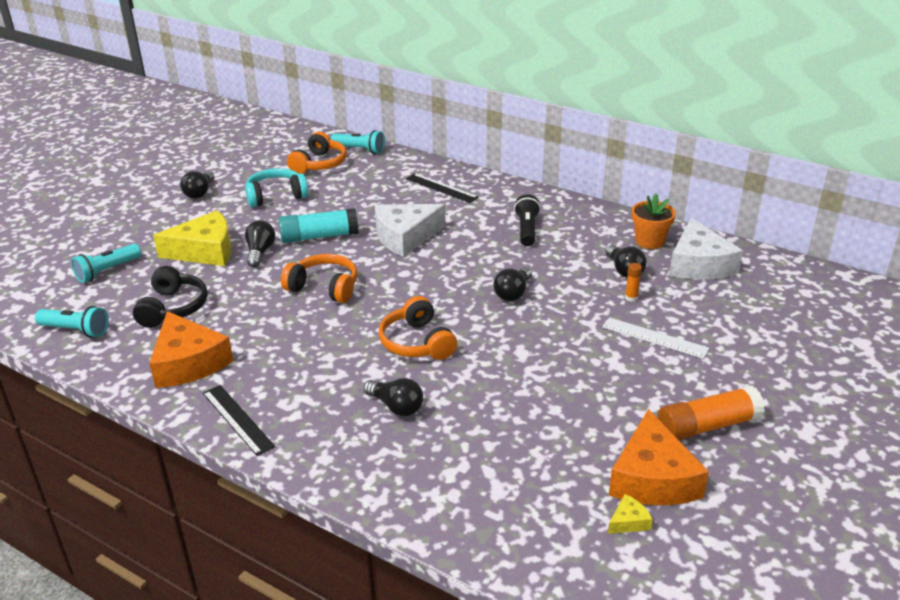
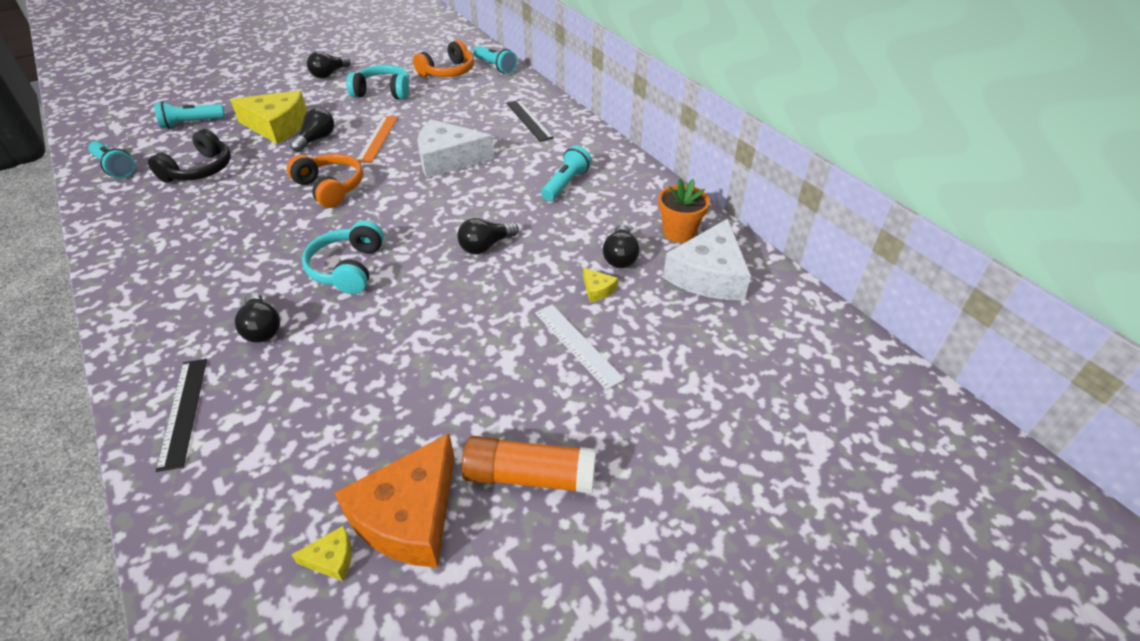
camera: 25 degrees right, 10 degrees up
(188, 362) = (156, 223): orange cheese -> none
(237, 419) = (131, 290): black ruler -> black ruler (183, 411)
(319, 236) = (377, 138): turquoise glue stick -> orange ruler
(417, 342) = (348, 268): orange headphones -> turquoise headphones
(527, 230) = (566, 183): black flashlight -> turquoise flashlight
(631, 298) = (597, 290): orange glue stick -> yellow cheese

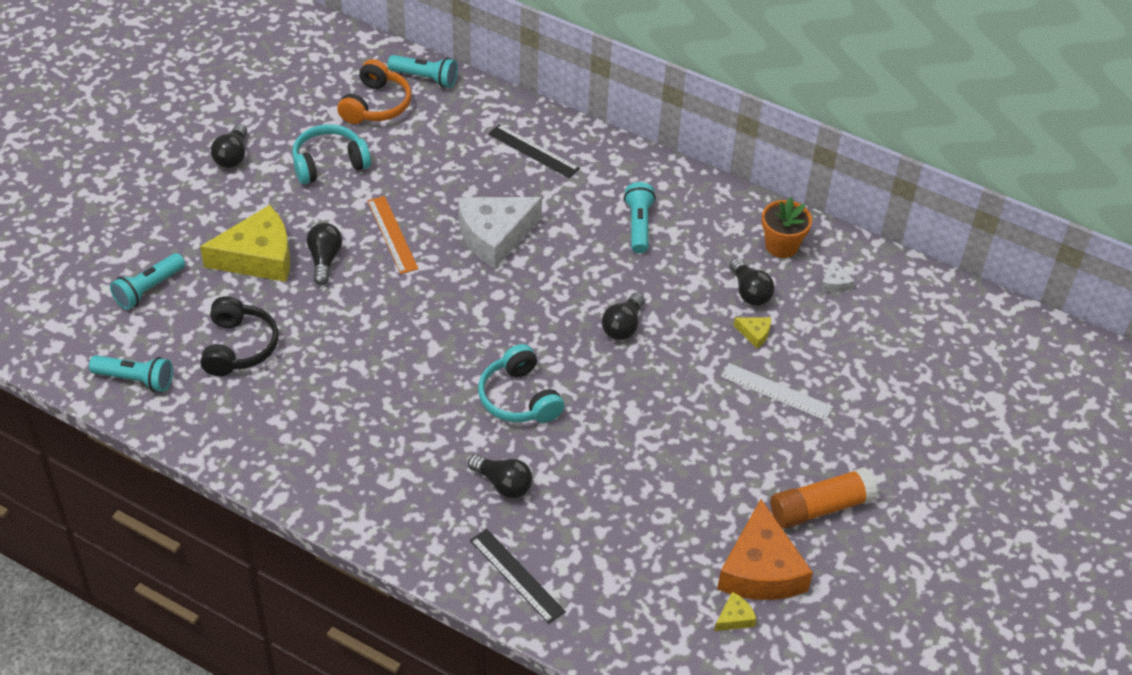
camera: 30 degrees left, 5 degrees up
(330, 188) = (408, 316): orange headphones -> none
(708, 275) = (834, 283): white cheese -> white cheese, size x0.42

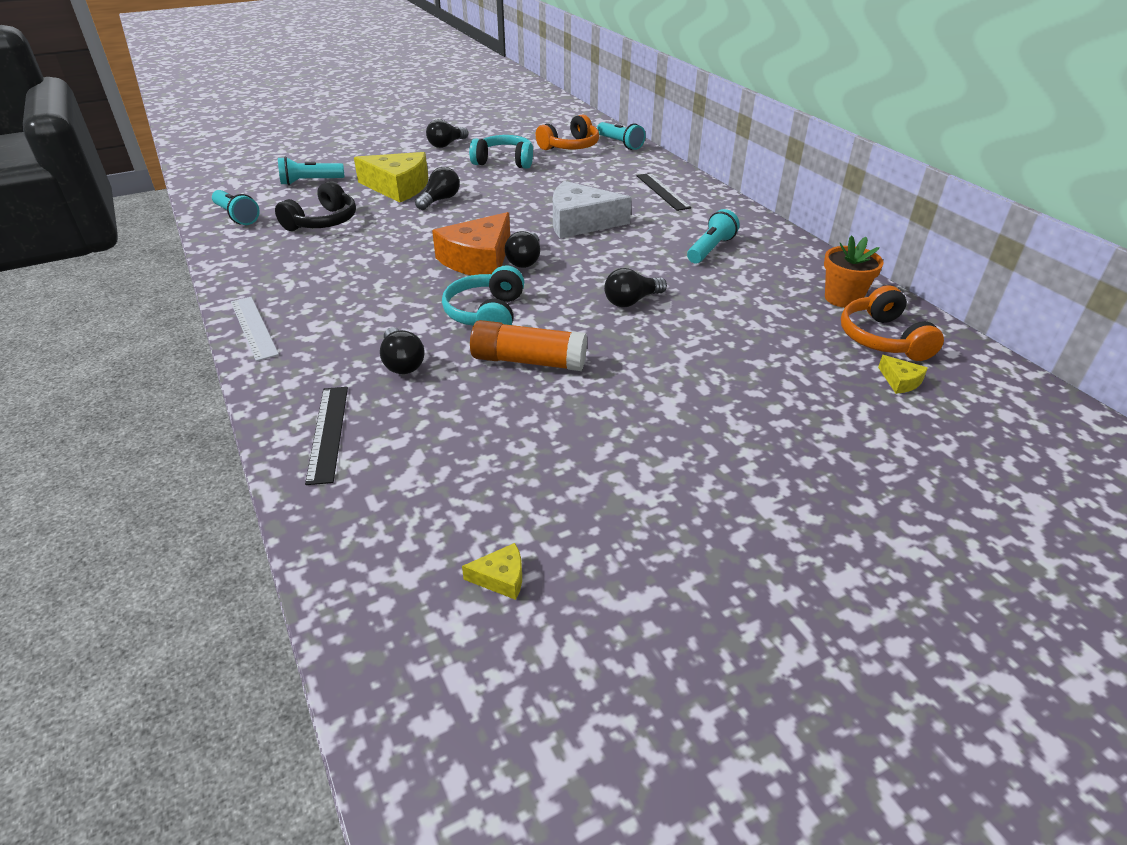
camera: 35 degrees right, 10 degrees down
(392, 234) = (503, 201): orange ruler -> none
(749, 292) = (780, 317): black light bulb -> black light bulb (525, 260)
(754, 334) = (760, 346): yellow cheese -> yellow cheese (900, 381)
(761, 569) = (580, 543): orange cheese -> orange cheese (478, 260)
(776, 392) = (745, 396): white ruler -> white ruler (253, 327)
(820, 508) = (710, 515): orange glue stick -> orange glue stick (528, 361)
(834, 283) = (883, 339): white cheese -> orange headphones

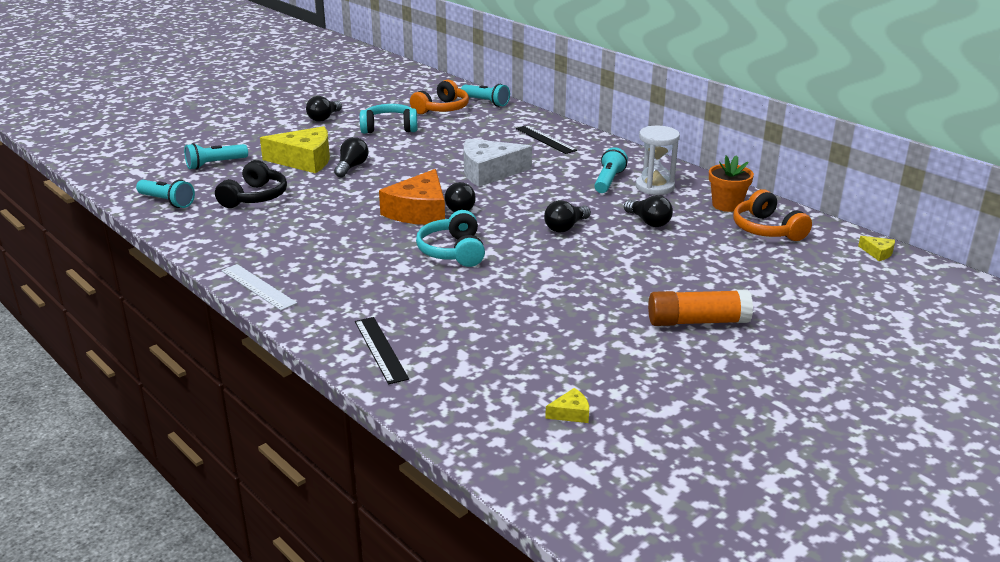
camera: 15 degrees left, 10 degrees down
(402, 363) = (406, 295): black light bulb -> black light bulb (648, 222)
(528, 361) = (508, 280): orange glue stick -> orange glue stick (697, 321)
(762, 263) = (655, 187): none -> white hourglass
(900, 381) = (789, 256): yellow cheese -> yellow cheese (878, 253)

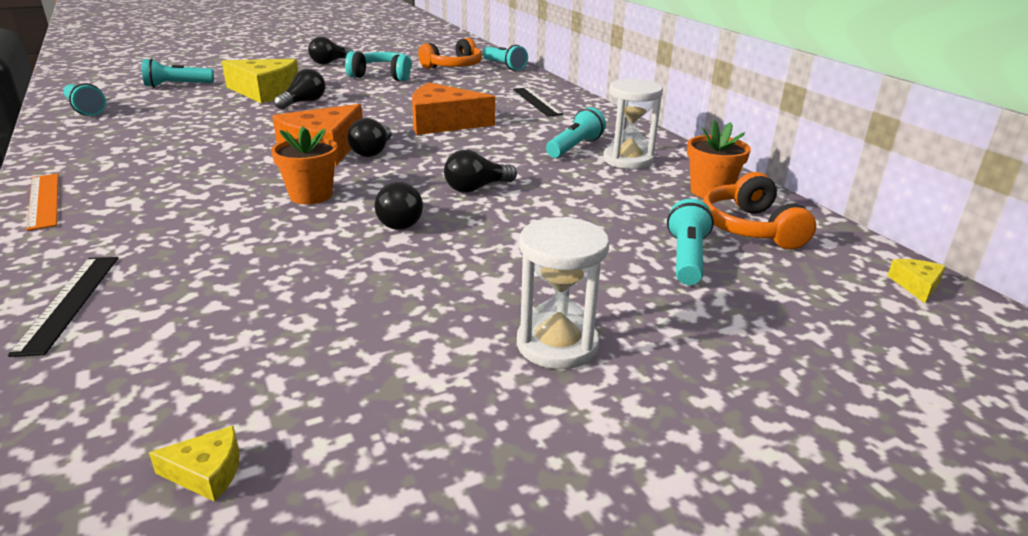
camera: 15 degrees right, 0 degrees up
(255, 197) = (173, 116): black headphones -> none
(258, 287) = (43, 200): white ruler -> orange ruler
(453, 251) = (311, 195): turquoise headphones -> orange flower pot
(489, 172) = (443, 123): white cheese -> orange cheese
(648, 222) = (589, 196): black light bulb -> black light bulb (396, 221)
(697, 321) = (557, 344): orange glue stick -> white hourglass
(738, 257) = (686, 258): none -> turquoise flashlight
(878, 253) = (916, 285): yellow cheese -> yellow cheese turned 135 degrees counterclockwise

